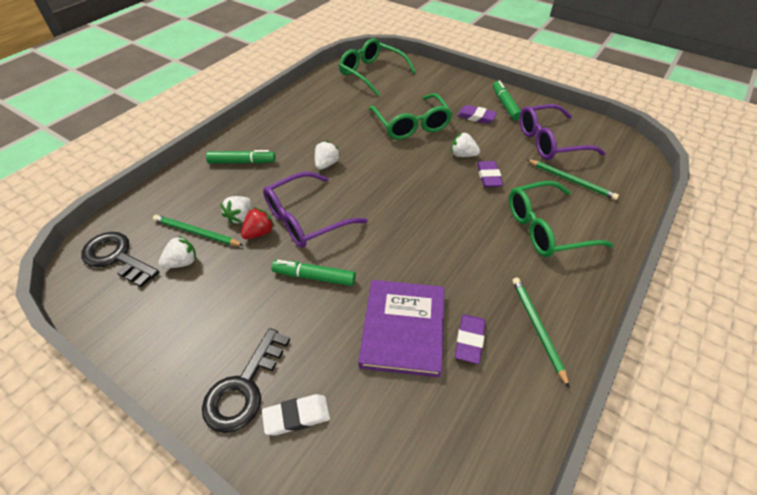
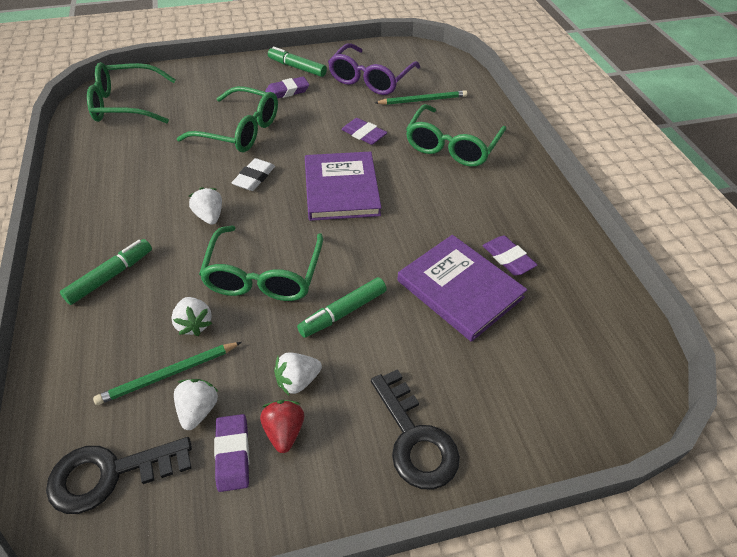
camera: 50 degrees left, 0 degrees up
(164, 299) = (233, 454): none -> purple eraser
(259, 233) = (237, 321): red strawberry -> red strawberry (284, 431)
(297, 416) = (479, 414): white eraser -> white eraser (254, 177)
(307, 218) = (264, 274): purple glasses -> green glasses
(421, 202) = (341, 189): none -> purple book
(463, 155) = (320, 130): white strawberry -> white strawberry (297, 381)
(537, 328) = (532, 216): green pencil -> none

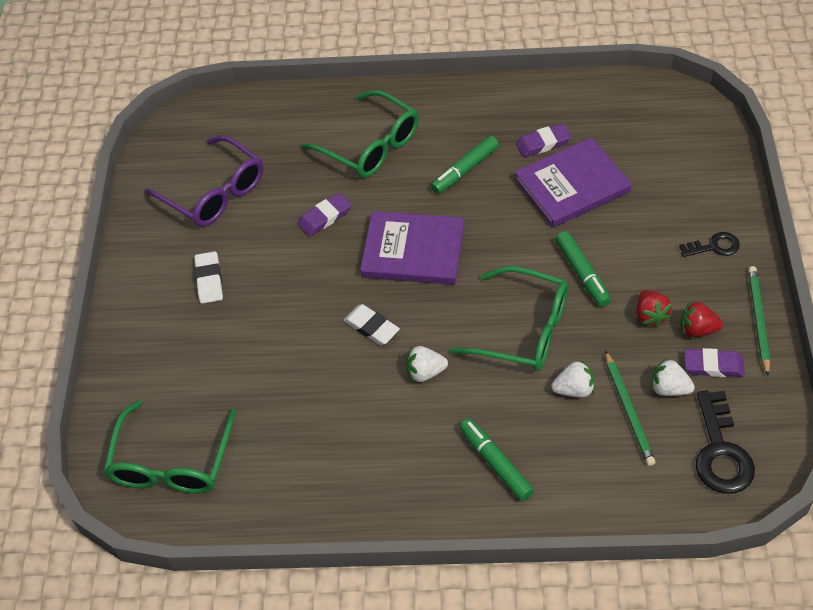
camera: 70 degrees left, 5 degrees up
(239, 130) = (276, 337): green glasses -> none
(287, 91) = (209, 280): purple eraser -> white eraser
(297, 68) = (157, 264): green marker -> green marker (465, 170)
(297, 381) = (650, 315): white strawberry -> red strawberry
(415, 438) = (714, 246): black key -> black key, size x0.58
(422, 100) = (278, 153): green pencil -> green pencil (758, 320)

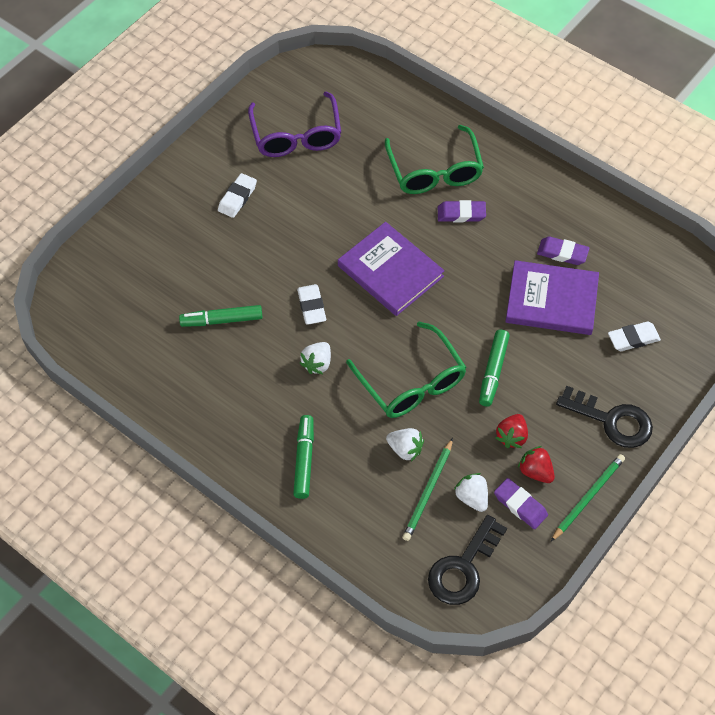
camera: 35 degrees right, 5 degrees up
(172, 461) = (108, 307): green glasses -> none
(325, 217) = (353, 204): purple eraser -> purple eraser (461, 214)
(425, 372) = (317, 364): white strawberry -> white strawberry turned 90 degrees counterclockwise
(465, 170) = (485, 235): green marker -> green marker (222, 320)
(665, 172) = (633, 338): none -> white eraser
(714, 246) = (612, 420): black key -> black key, size x1.73

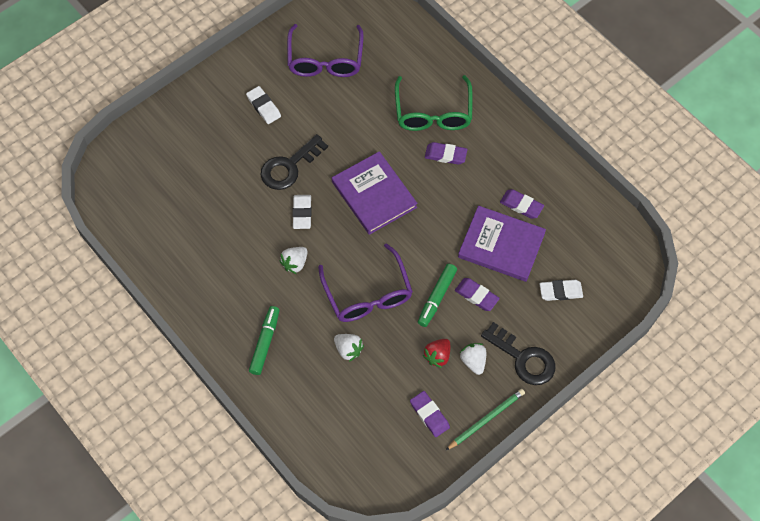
camera: 10 degrees right, 5 degrees up
(222, 320) = (226, 211): green marker -> none
(237, 198) = (263, 107): white eraser -> white eraser turned 75 degrees counterclockwise
(411, 381) = (367, 293): green glasses -> purple glasses
(428, 491) = (358, 388): green pencil -> none
(463, 568) = (370, 457): black key -> black key (289, 167)
(472, 497) = (392, 401): white strawberry -> white strawberry (473, 361)
(535, 471) = (449, 389): red strawberry -> none
(538, 361) = (476, 296): none -> purple eraser

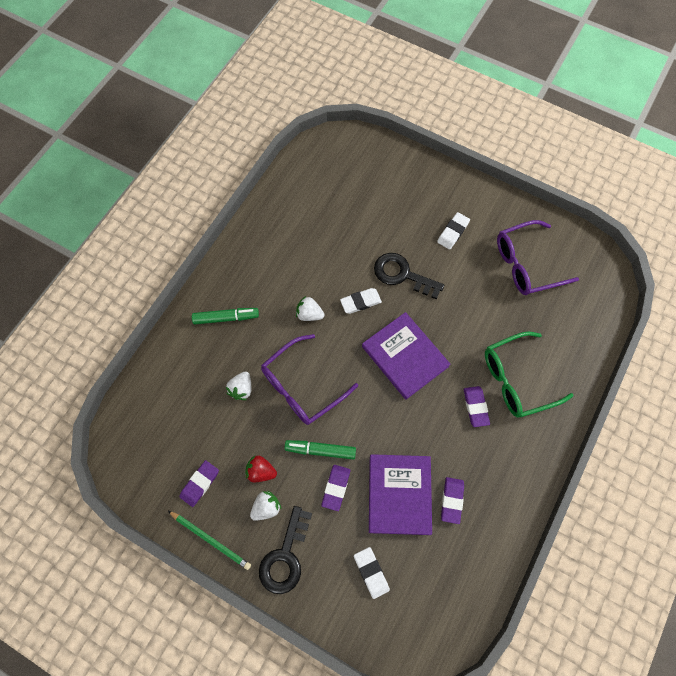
camera: 70 degrees right, 5 degrees up
(374, 194) = (405, 356): purple book -> purple book turned 75 degrees counterclockwise

